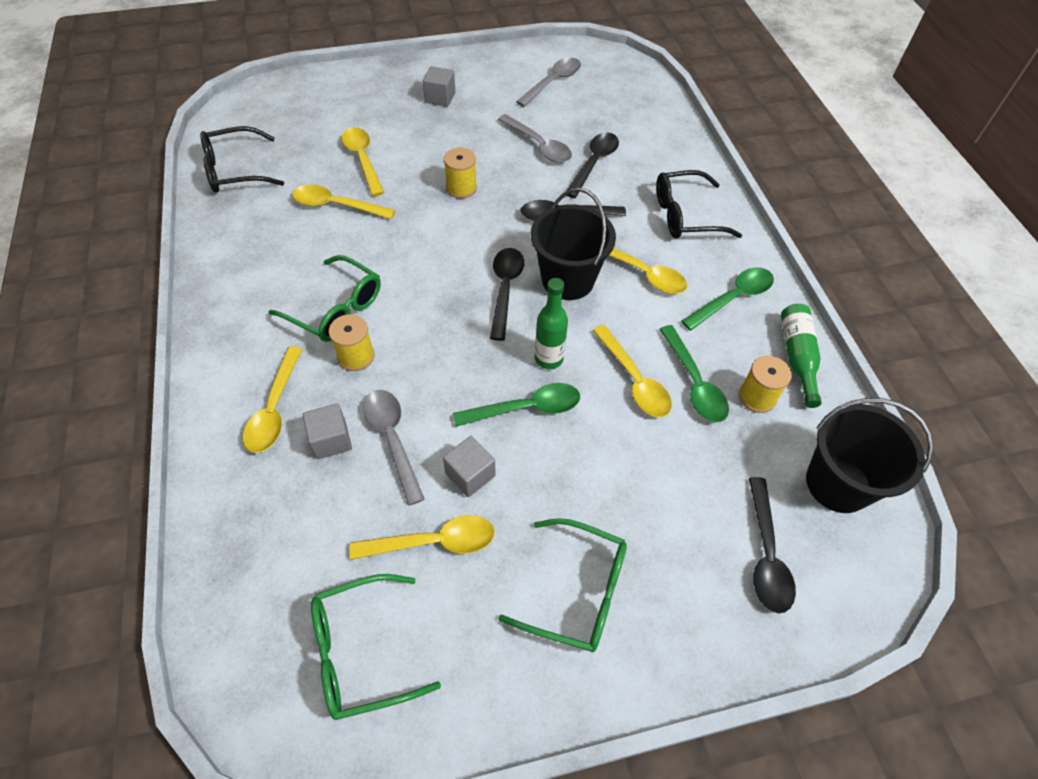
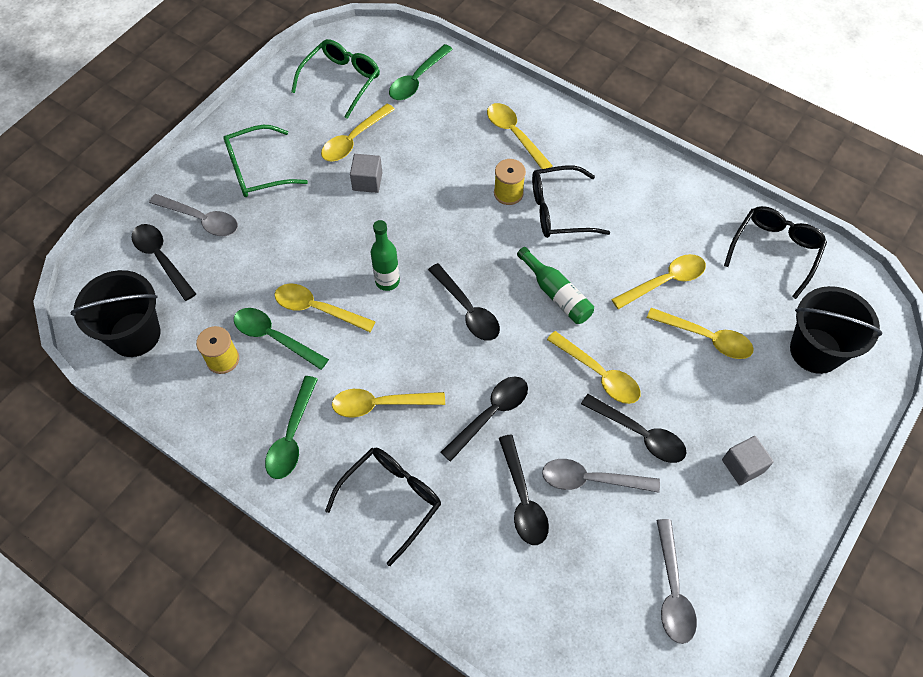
camera: 140 degrees right, 5 degrees up
(331, 440) = (463, 143): grey cube -> none
(336, 309) = (559, 210): green glasses -> black glasses
(392, 439) = (430, 167): grey spoon -> grey spoon (201, 219)
(461, 188) = (599, 374): yellow spool -> yellow spoon
(479, 145) = (639, 434): none -> black spoon
(526, 408) = (371, 239): green spoon -> green spoon (417, 79)
(568, 280) = (431, 353): black bucket -> black bucket (815, 350)
(797, 357) = (210, 417): green bottle -> green bottle (556, 294)

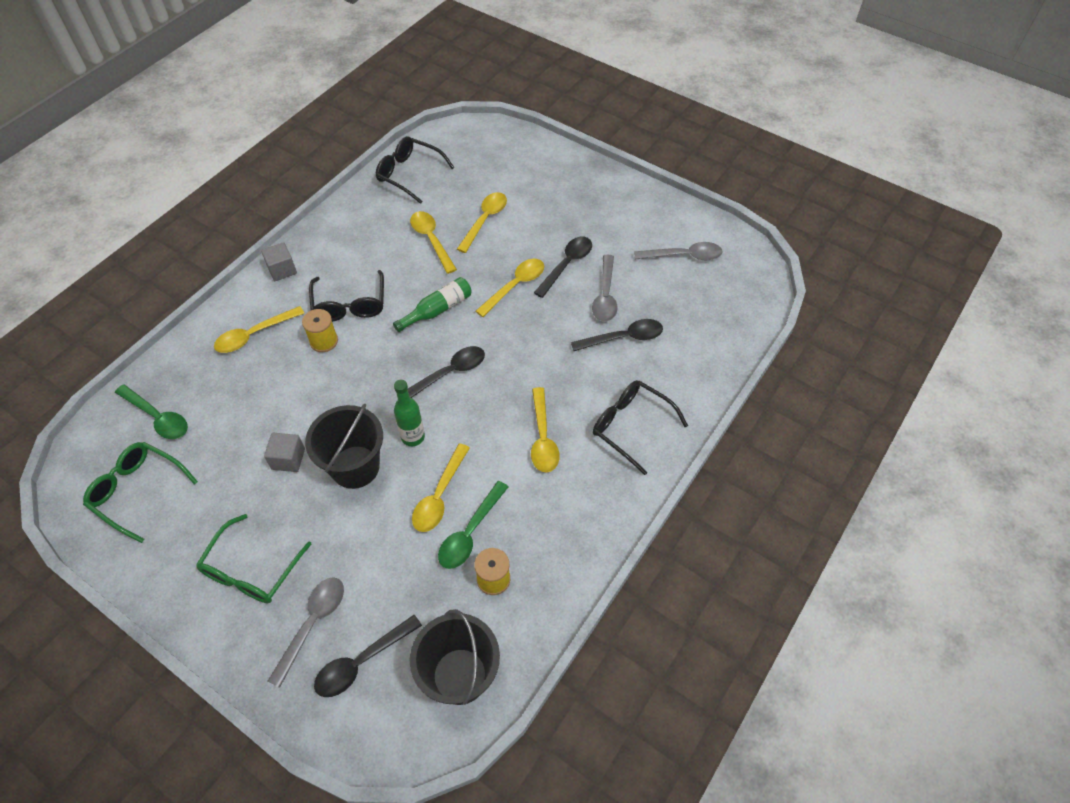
camera: 90 degrees left, 5 degrees down
(257, 170) = (251, 570): green glasses -> green glasses turned 45 degrees clockwise
(292, 436) = (575, 508): green spoon -> none
(353, 140) = (228, 474): yellow spoon -> none
(490, 414) = (551, 357): black spoon -> none
(742, 466) = (590, 211): grey cube -> grey cube (282, 270)
(815, 350) = (498, 163): black bucket -> black bucket (355, 467)

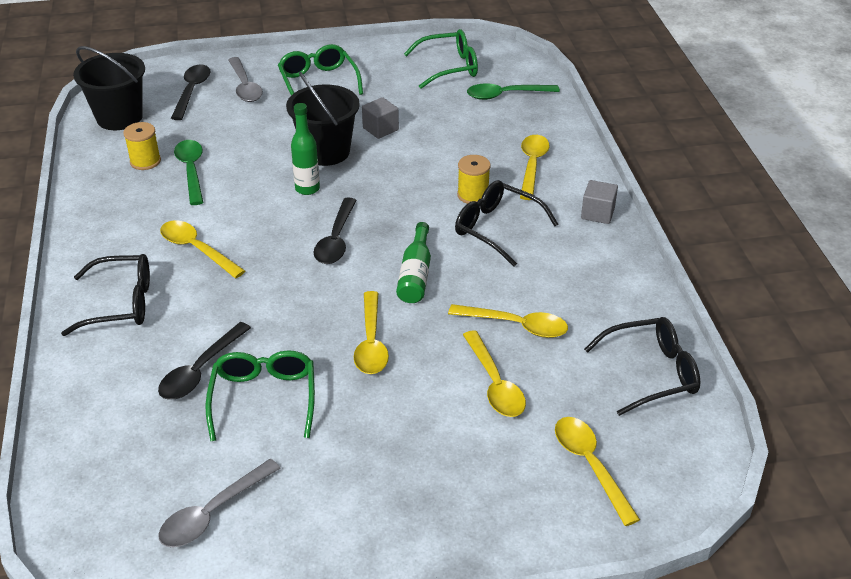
camera: 135 degrees right, 15 degrees down
(439, 496) = (240, 174): yellow spoon -> yellow spoon (590, 465)
(566, 265) = (343, 400): black spoon -> none
(605, 295) = (264, 398): grey spoon -> green glasses

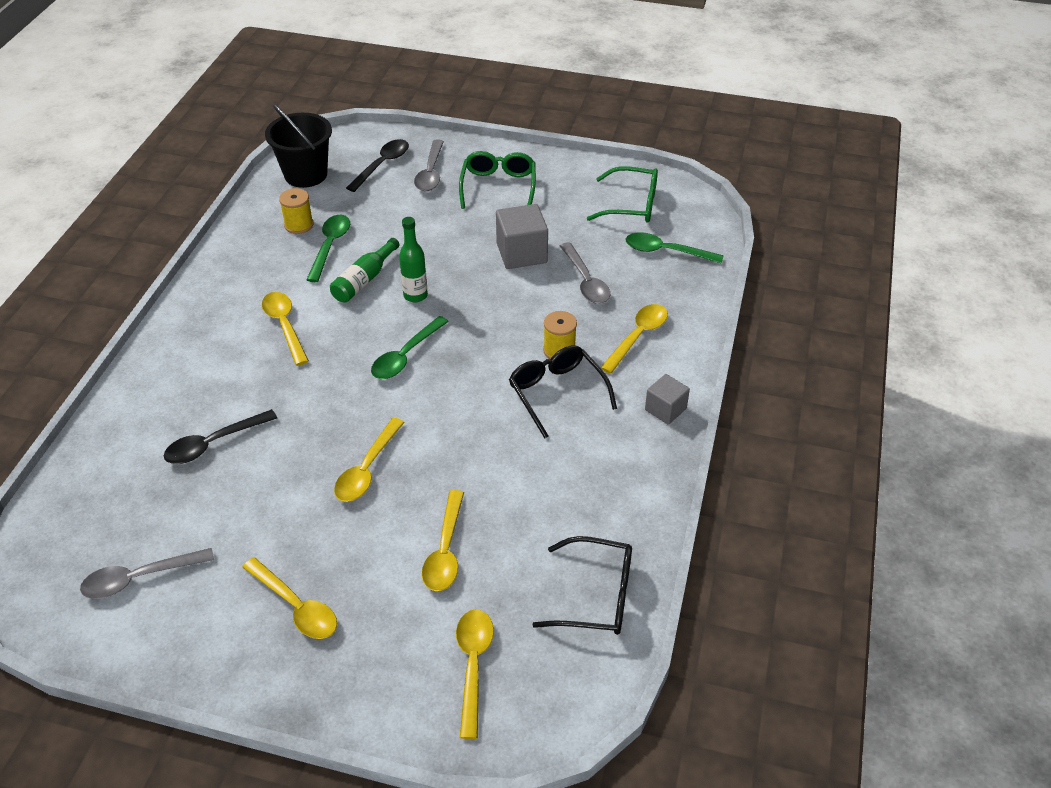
camera: 25 degrees right, 5 degrees up
(121, 303) = (193, 358): black glasses -> none
(264, 398) = (245, 489): green glasses -> none
(326, 152) = (457, 262): black bucket -> none
(336, 240) = (406, 356): black spoon -> green spoon
(380, 129) = (521, 253): grey cube -> grey cube, size x1.61
(415, 274) = (451, 415): green bottle -> green bottle (364, 280)
(454, 135) = (585, 281): none -> grey spoon
(516, 325) = (505, 499): yellow spoon -> yellow spoon (296, 606)

